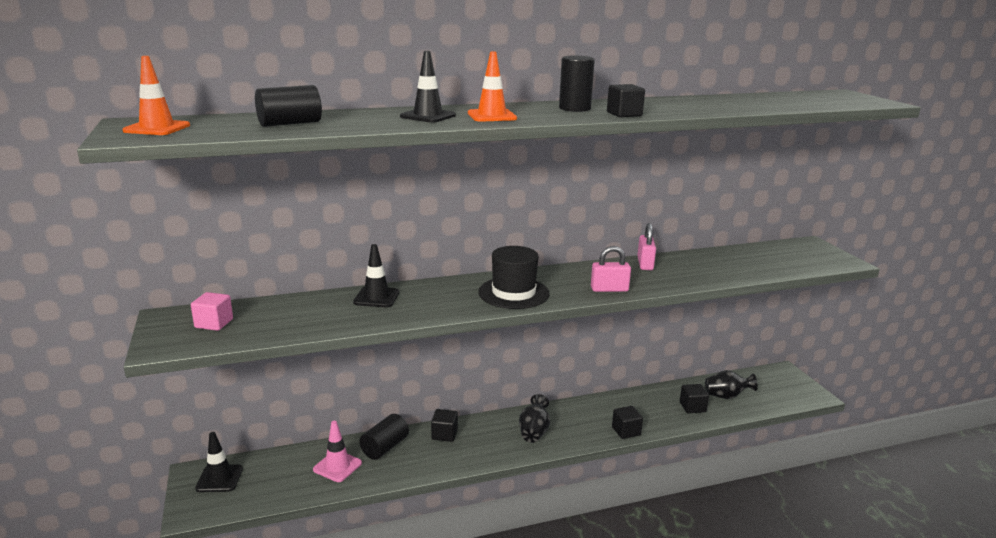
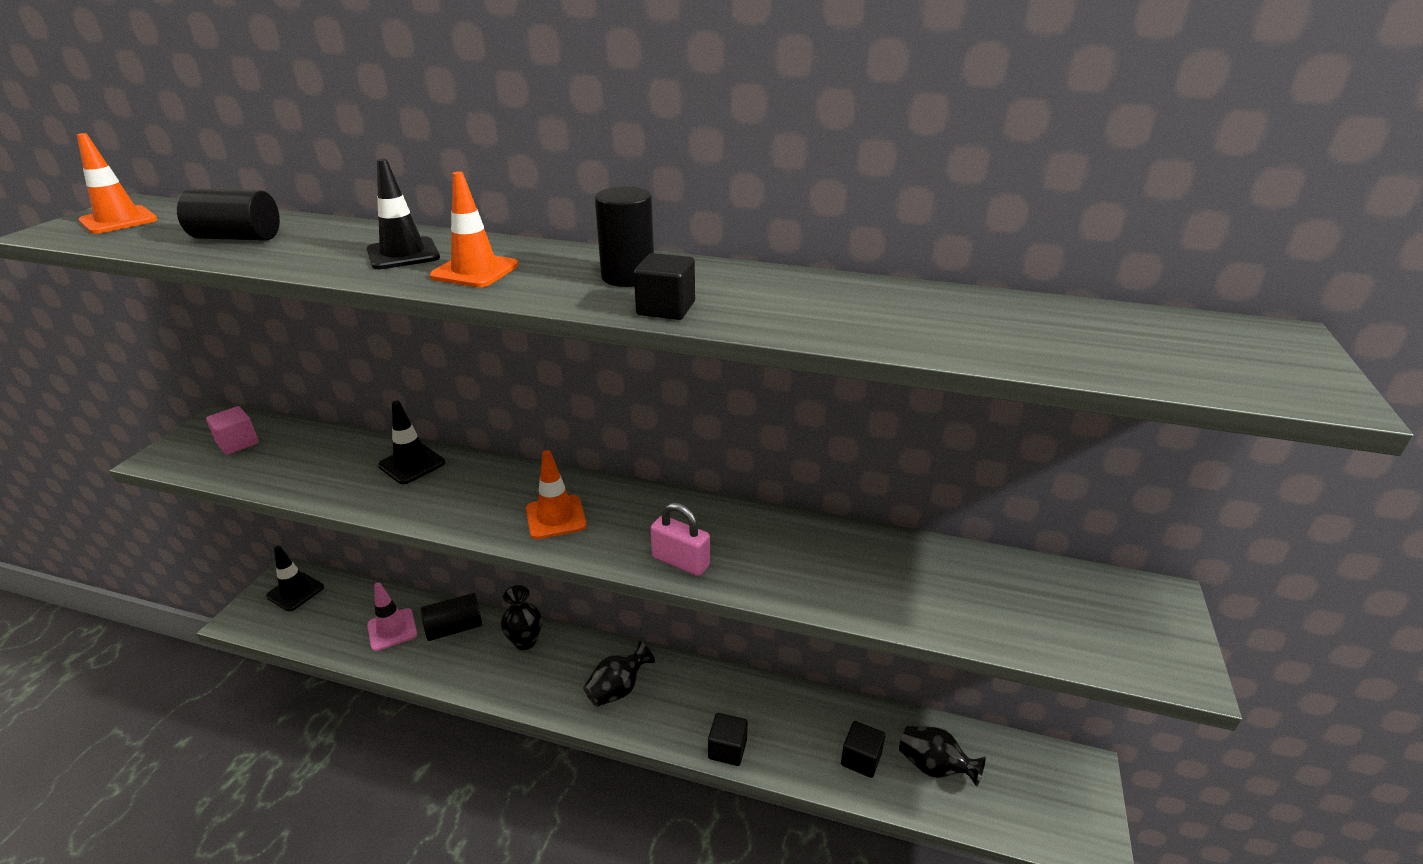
camera: 35 degrees right, 10 degrees up
(444, 434) = (525, 641): black cube -> black vase
(513, 293) = (556, 517): black hat -> orange traffic cone
(645, 264) = (798, 533): pink padlock -> none

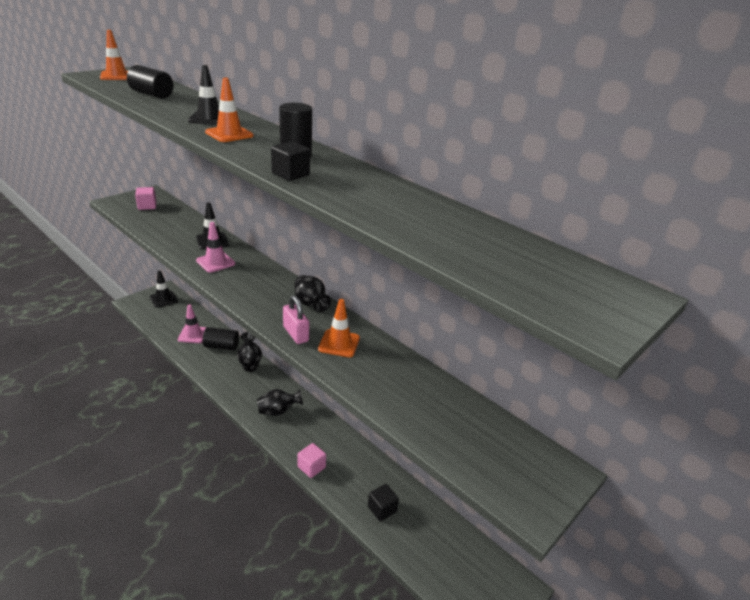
camera: 25 degrees right, 0 degrees up
(450, 496) = (215, 262): none -> pink traffic cone
(556, 517) = (255, 290): orange traffic cone -> orange traffic cone (339, 343)
(727, 749) = (311, 467): black cube -> pink cube
(934, 767) = (422, 535): black vase -> black vase (310, 304)

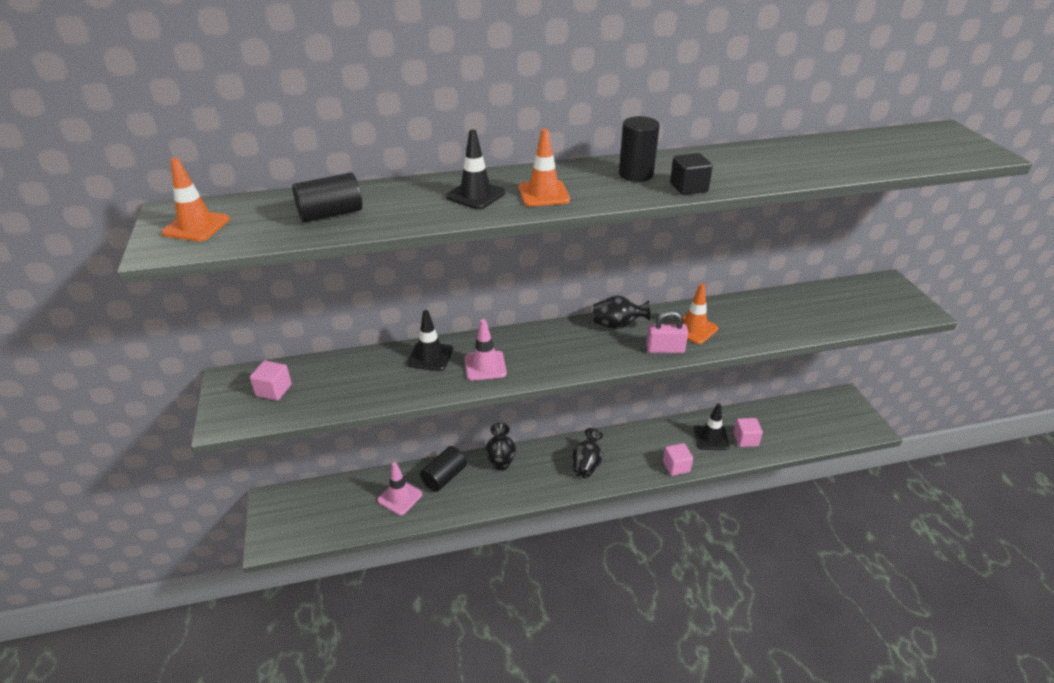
camera: 55 degrees left, 5 degrees up
(163, 299) = (293, 507): black traffic cone -> black traffic cone (711, 438)
(382, 509) = (745, 439): black cube -> pink cube

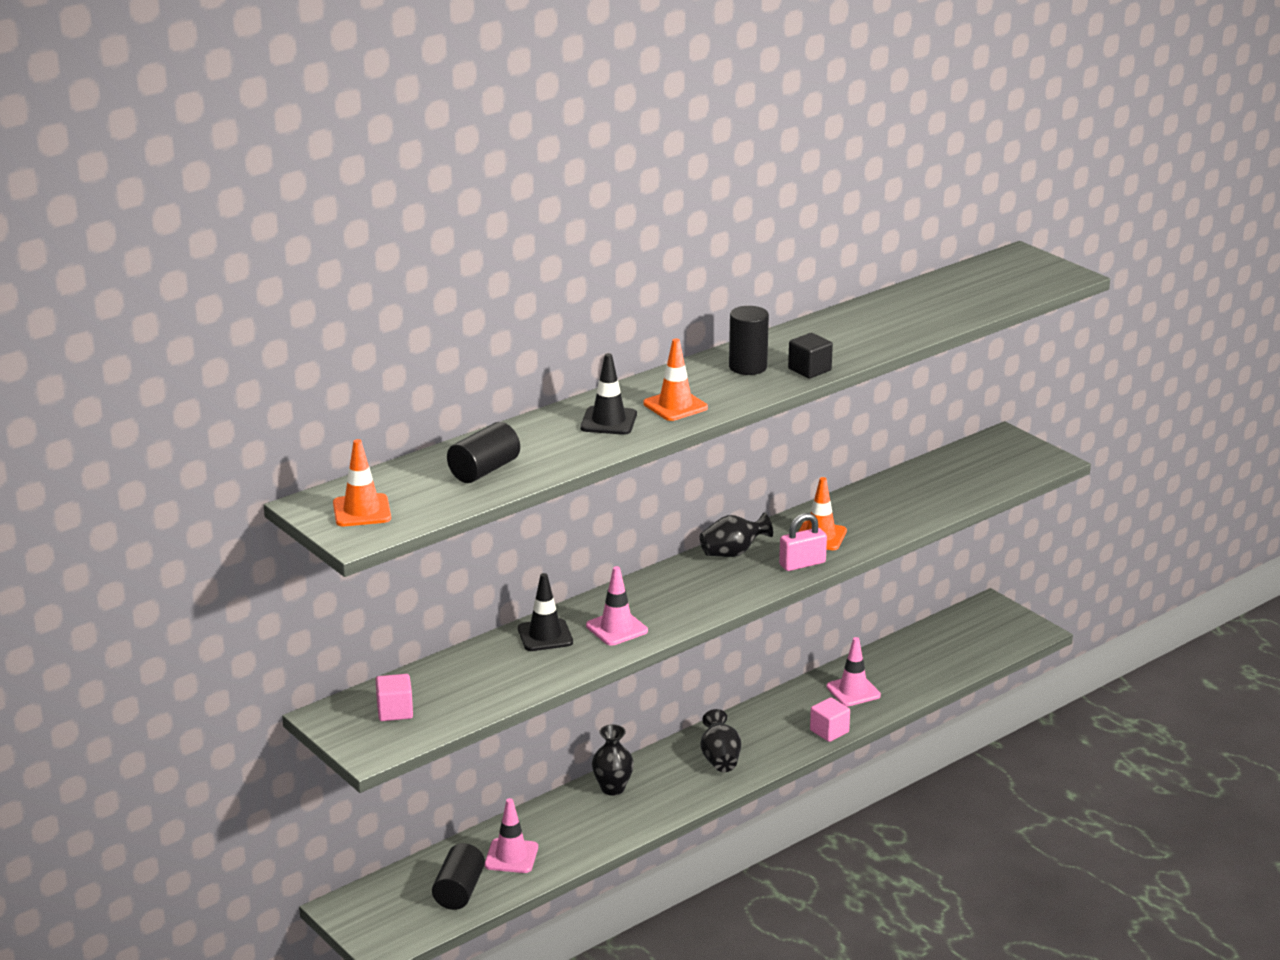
camera: 25 degrees left, 10 degrees down
(444, 477) = (551, 821): black cylinder -> black cylinder (459, 891)
(711, 438) = (853, 691): black traffic cone -> pink traffic cone
(745, 439) = (895, 682): pink cube -> none

